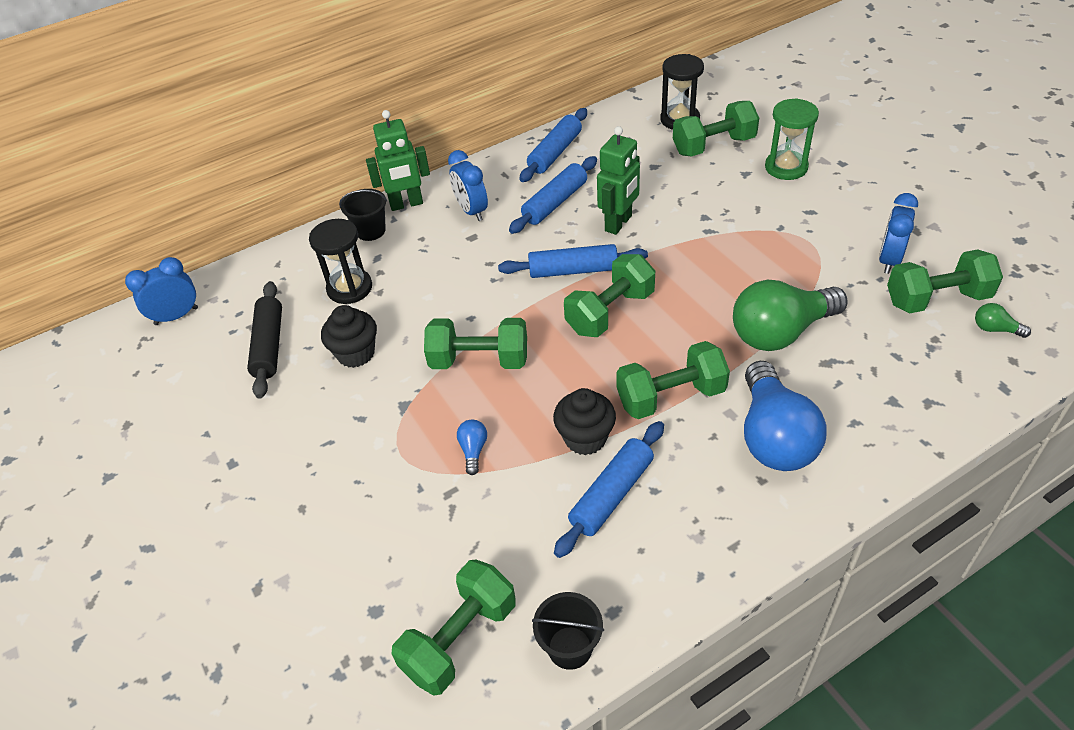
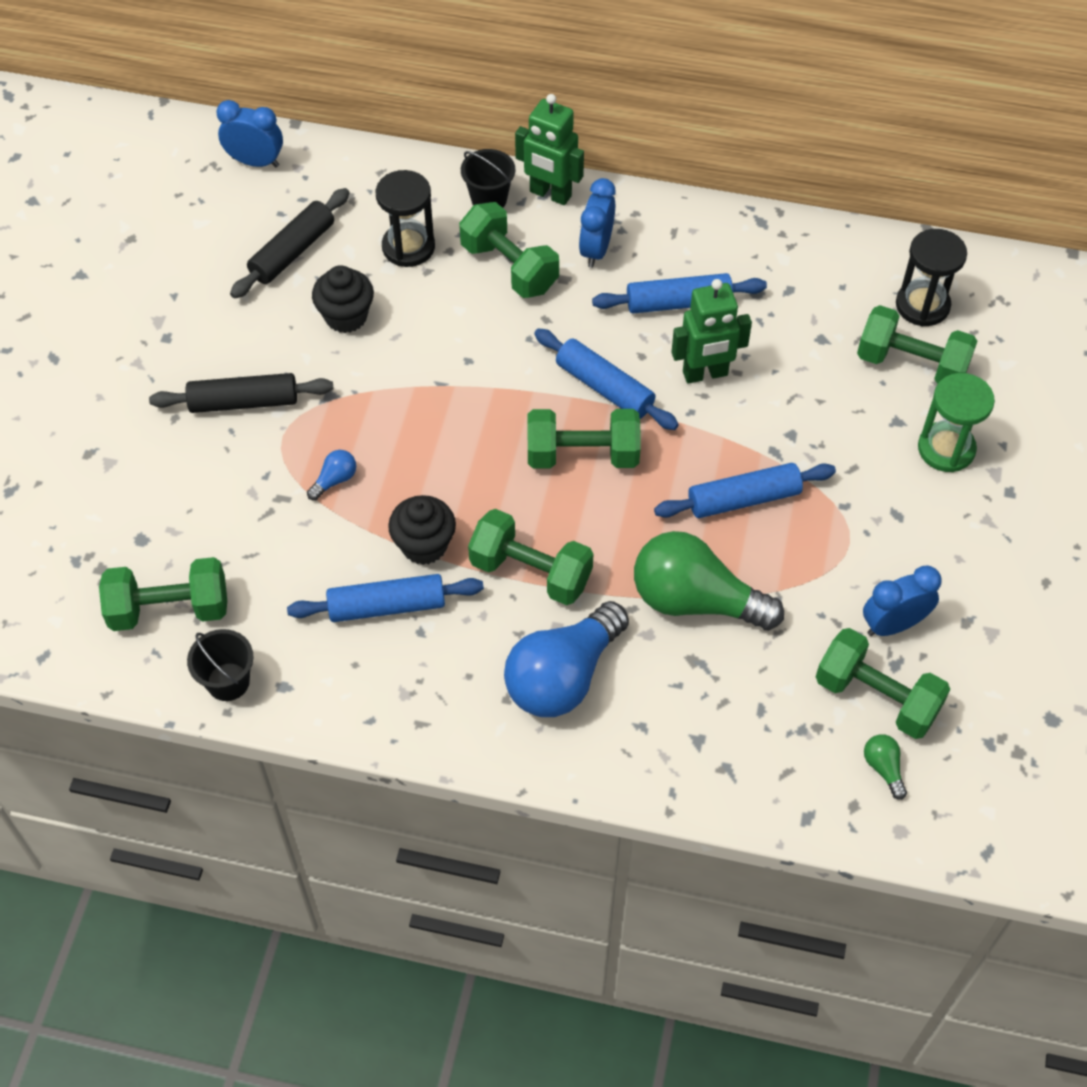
camera: 40 degrees right, 10 degrees up
(344, 456) = (244, 402): none -> black rolling pin
(479, 360) = (428, 406): green dumbbell -> green dumbbell (509, 267)
(555, 153) = (750, 245): blue rolling pin -> blue rolling pin (744, 499)

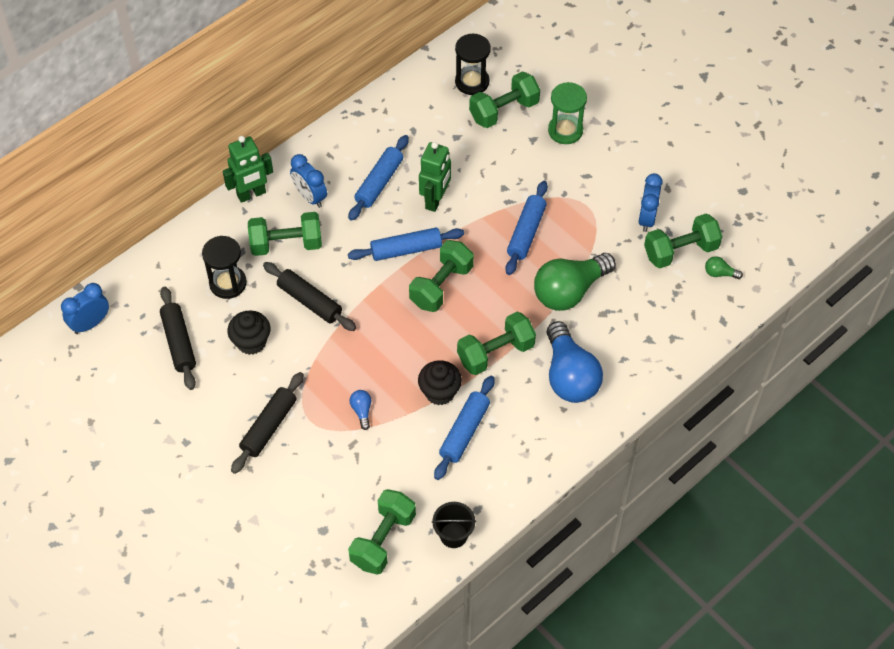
camera: 55 degrees left, 0 degrees up
(447, 337) = (309, 301): none -> black rolling pin
(489, 199) = (228, 225): black bucket -> none

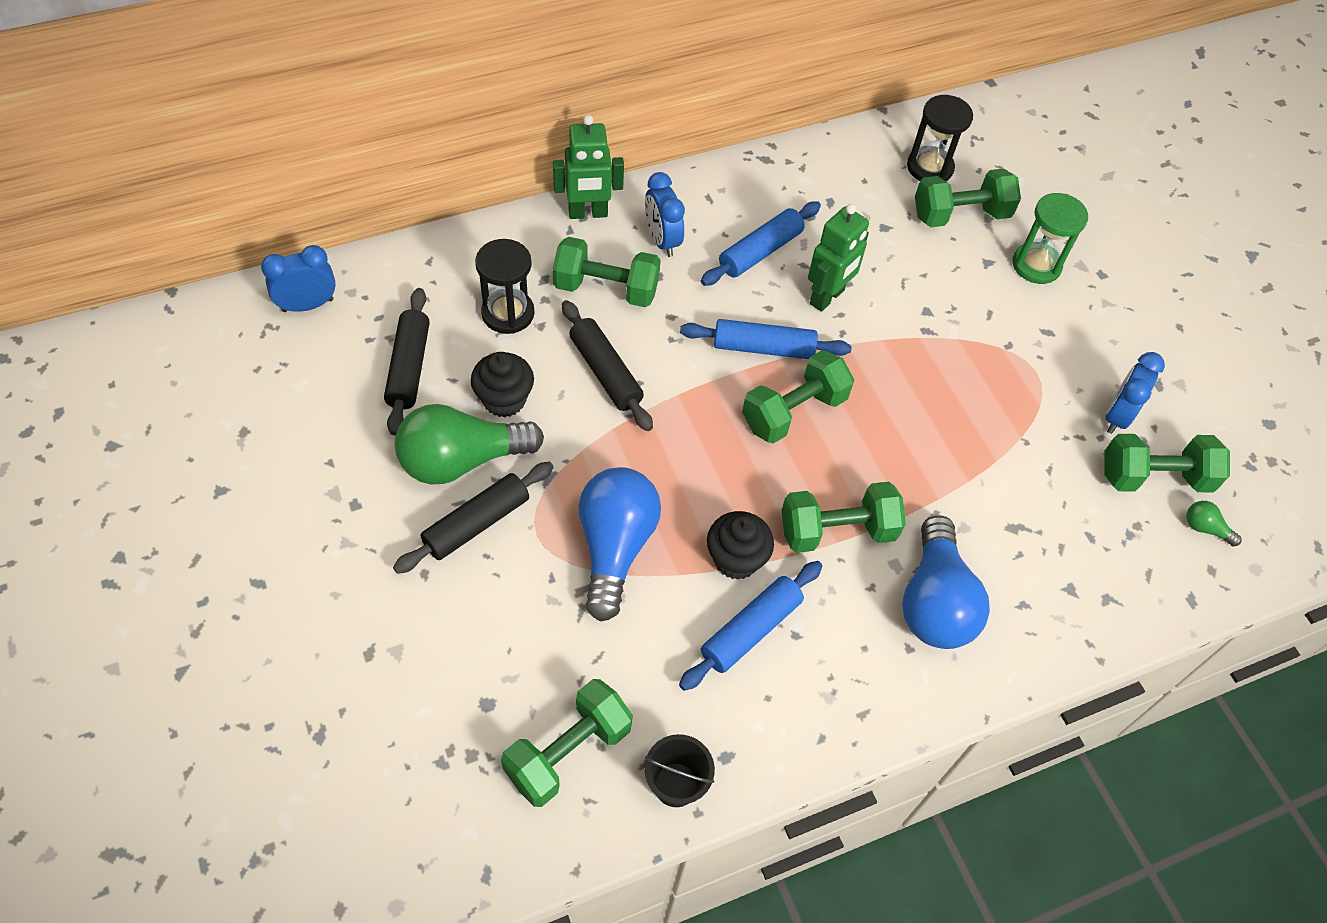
camera: 15 degrees right, 0 degrees up
(362, 411) = (615, 547): blue light bulb -> blue light bulb, size x2.45
(526, 233) = (938, 380): blue rolling pin -> none
(569, 291) = (973, 480): green light bulb -> green light bulb (461, 460)

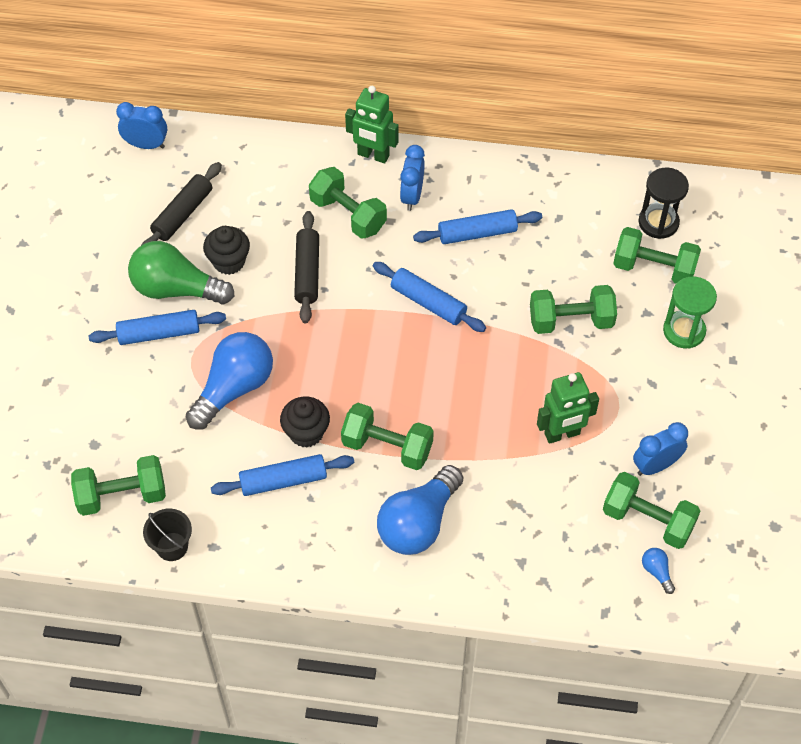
camera: 35 degrees right, 0 degrees up
(476, 523) = (159, 333): black rolling pin -> blue rolling pin
(508, 313) = (270, 204): black hourglass -> none
(793, 411) = (417, 355): green dumbbell -> green dumbbell (571, 321)
(827, 297) = (502, 287): green robot -> green robot (562, 434)
(1205, 528) = (656, 572): green light bulb -> blue light bulb

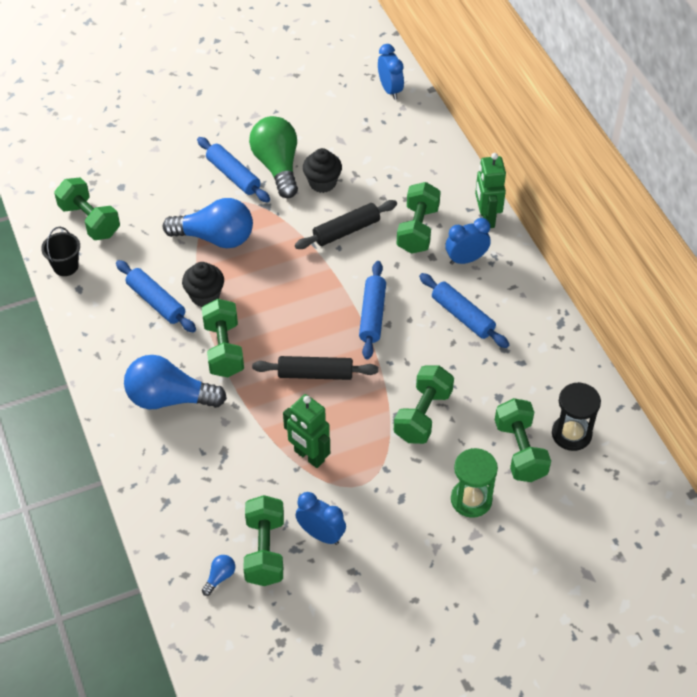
camera: 60 degrees right, 5 degrees down
(182, 214) = (345, 138): black rolling pin -> black rolling pin (315, 374)
(571, 321) = (423, 415): green dumbbell -> green dumbbell turned 60 degrees clockwise

